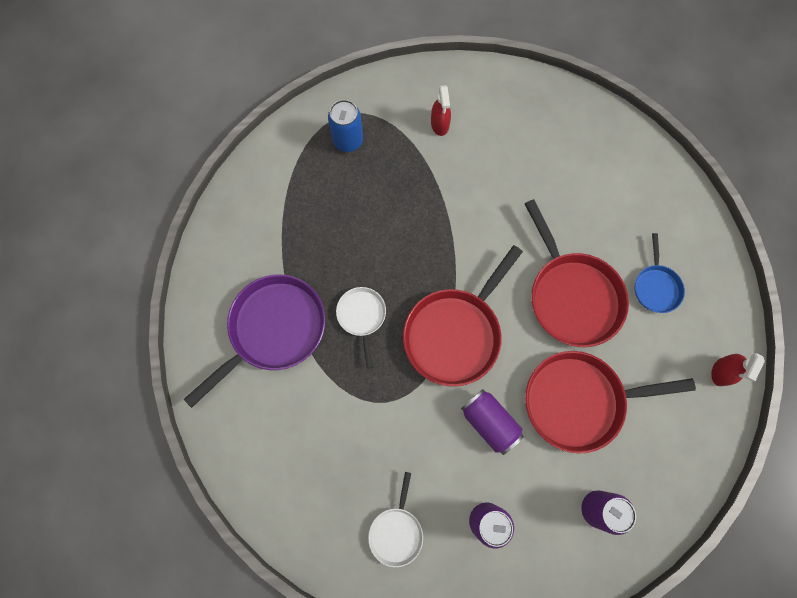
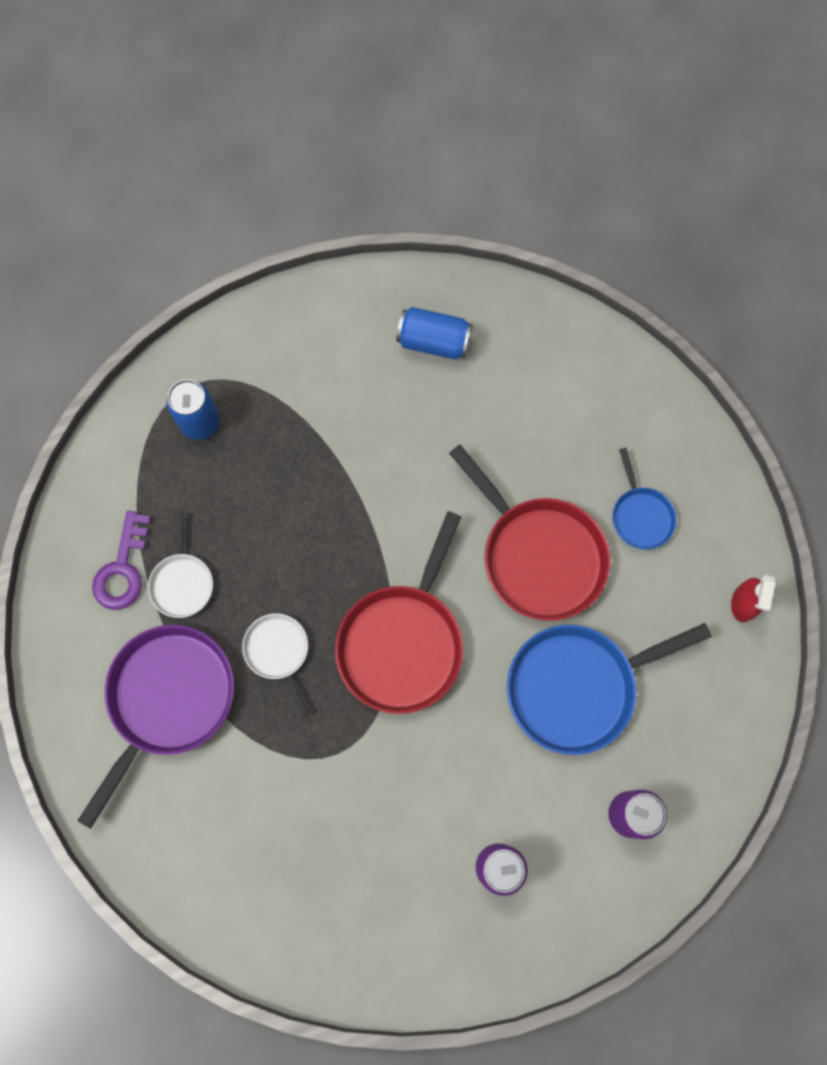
camera: 15 degrees left, 0 degrees up
(266, 228) = (122, 569): none -> purple key
(396, 531) = (390, 911): white pan -> white pan (182, 582)
(440, 124) = (315, 370): red spray bottle -> none
(489, 422) = (473, 744): purple can -> none
(530, 125) = (434, 341): none -> blue can
(579, 401) = (577, 687): red pan -> blue pan

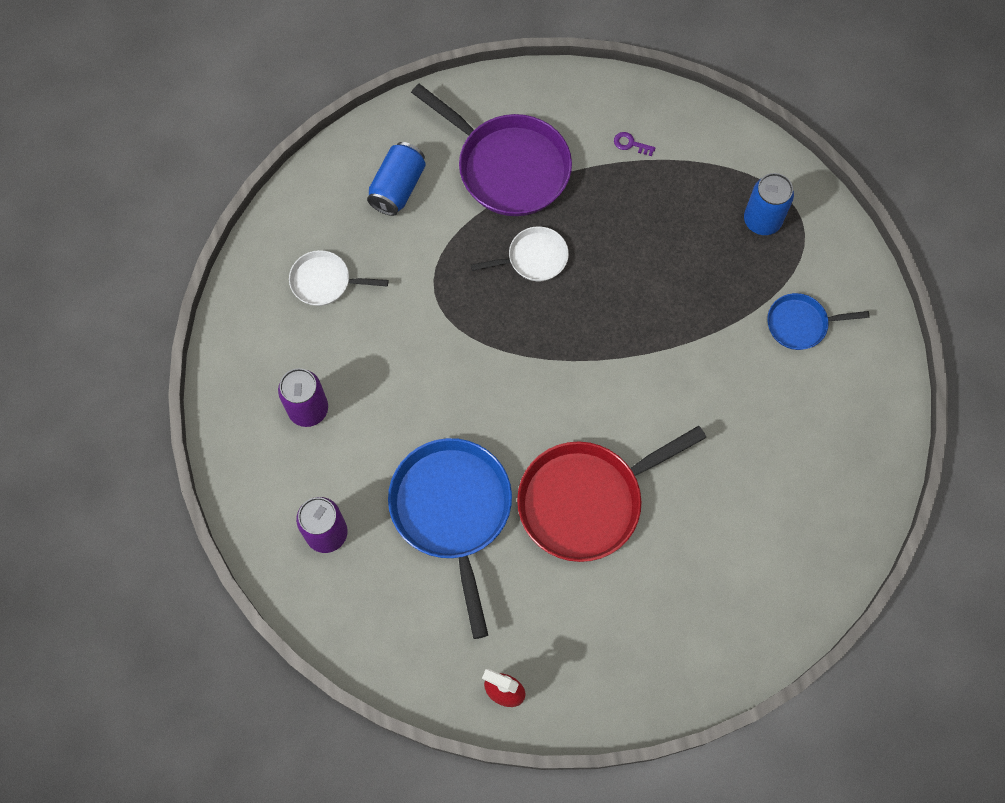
camera: 100 degrees right, 5 degrees down
(122, 569) = (630, 144): purple key -> purple key, size x0.47
(182, 582) = (610, 189): white pan -> white pan (324, 282)
(403, 642) = (523, 363): red pan -> none
(434, 341) = (824, 442): blue can -> blue can (398, 188)
(640, 516) = (611, 609): blue pan -> blue pan (800, 324)

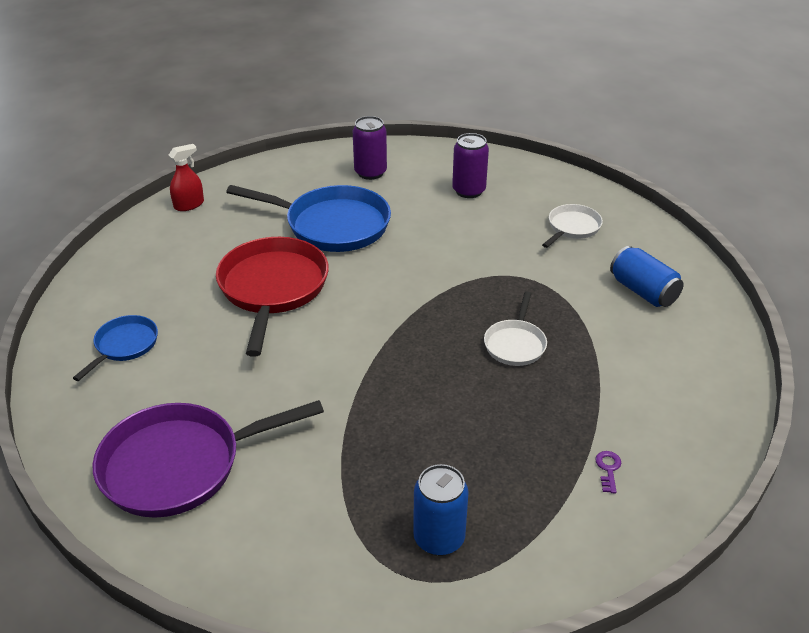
camera: 120 degrees right, 30 degrees down
(508, 167) = (628, 366): purple pan -> purple pan (180, 465)
(630, 144) = (608, 469): purple key -> purple key turned 45 degrees counterclockwise
(800, 324) = (295, 506): blue pan -> blue pan (124, 345)

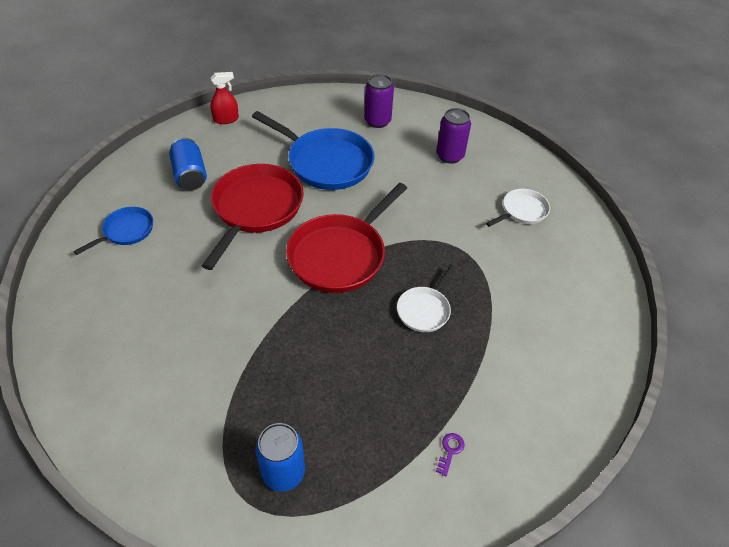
camera: 15 degrees right, 10 degrees up
(180, 465) = (120, 346): purple pan -> none
(395, 313) = (340, 255): none -> red pan
(643, 291) = (556, 288): blue can -> blue can (190, 175)

